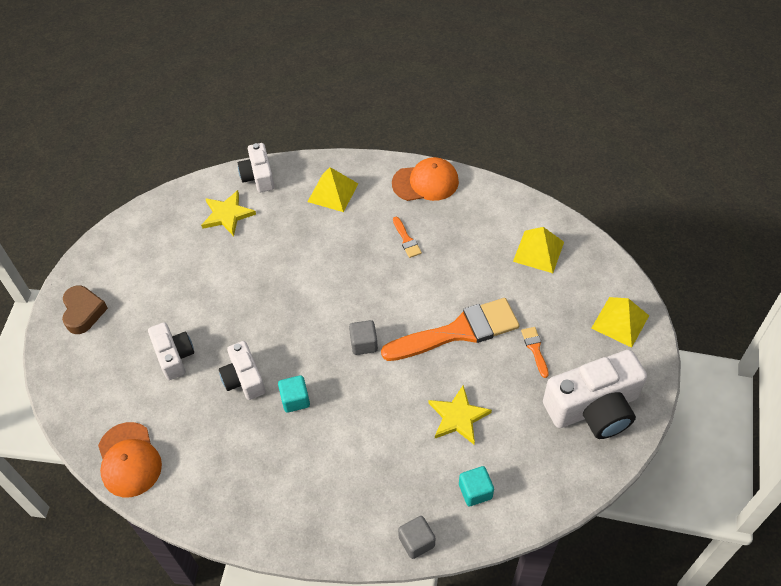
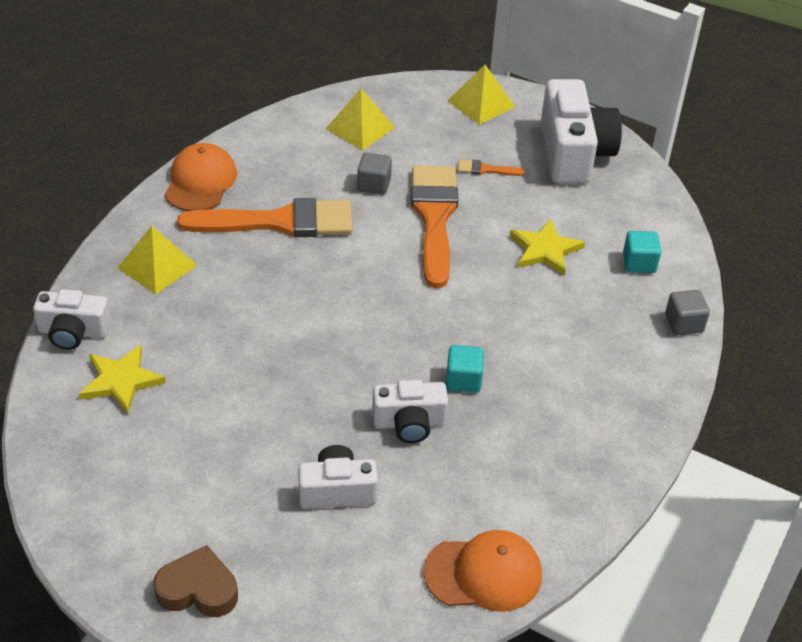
camera: 75 degrees left, 10 degrees down
(364, 344) = (412, 299): grey cube -> grey cube (374, 185)
(406, 240) = (279, 222): orange brush -> orange brush, size x2.47

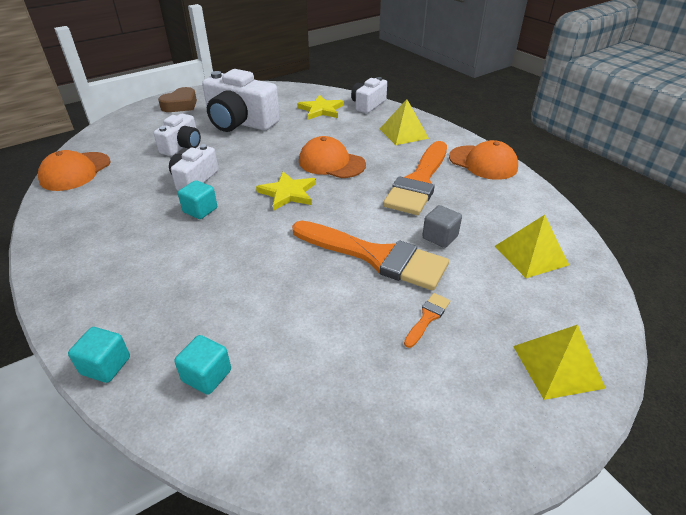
camera: 120 degrees right, 5 degrees down
(282, 308) = (331, 163): none -> orange cap
(545, 250) = (284, 310): yellow star -> yellow star (288, 193)
(574, 153) = (422, 416): white camera -> white camera (240, 122)
(684, 324) = (106, 366): grey cube -> turquoise cube

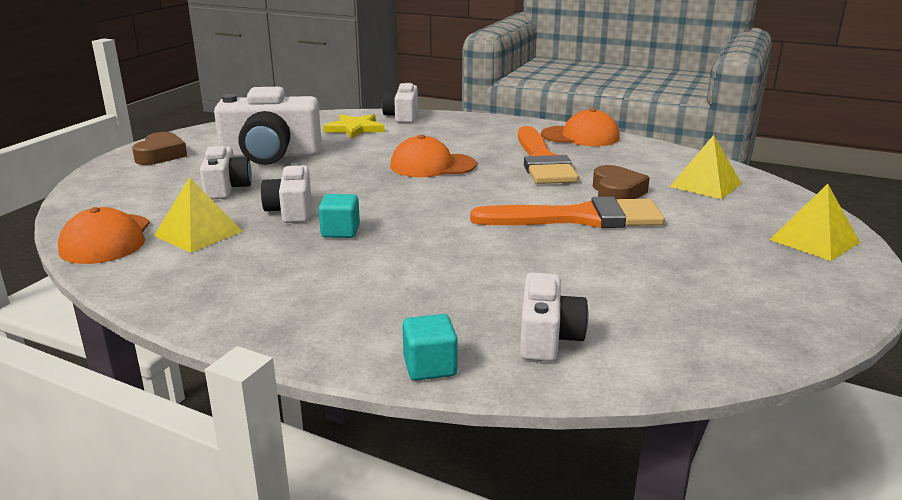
camera: 30 degrees left, 15 degrees down
(207, 376) = (548, 337): turquoise cube -> white camera
(288, 193) = (421, 196): yellow star -> none
(403, 133) = (474, 130): yellow pyramid -> yellow pyramid (198, 233)
(427, 317) = (682, 243): orange brush -> none
(440, 237) = (617, 192): grey cube -> brown heart

